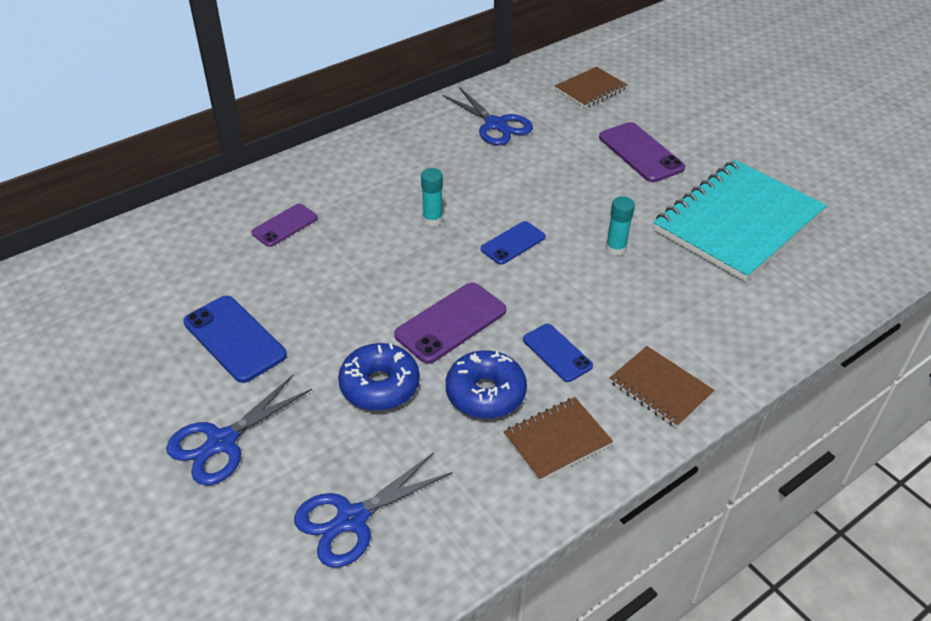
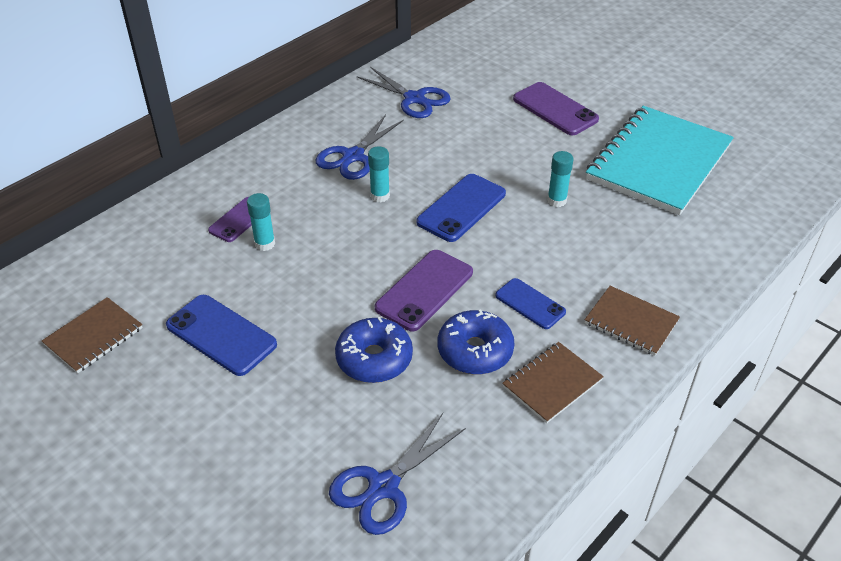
camera: 10 degrees left, 0 degrees up
(222, 442) = (238, 435): blue scissors -> blue scissors (353, 156)
(303, 253) = (265, 244): none -> turquoise glue stick
(513, 243) = (461, 208): blue phone -> blue phone, size x1.57
(590, 89) = (493, 55): brown notebook -> brown notebook (94, 336)

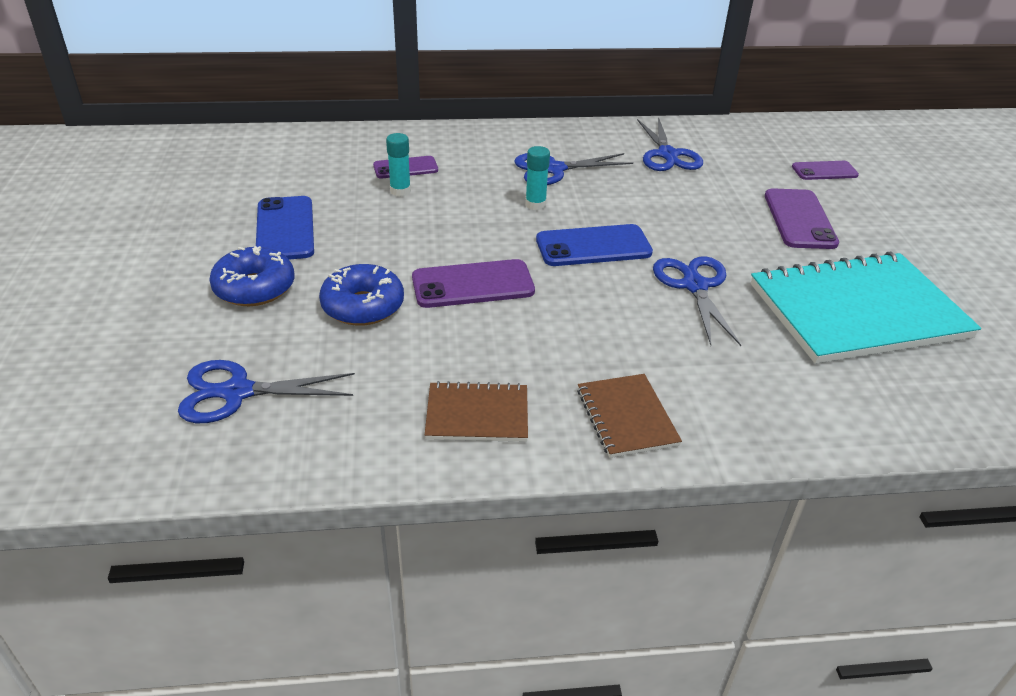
camera: 40 degrees right, 5 degrees down
(94, 336) = (211, 186): brown notebook -> none
(475, 351) = (448, 349): blue donut -> blue donut (254, 288)
(525, 59) = (824, 171): none -> purple phone
(530, 304) = (549, 346): blue phone -> none
(556, 200) = (694, 286): turquoise glue stick -> blue scissors

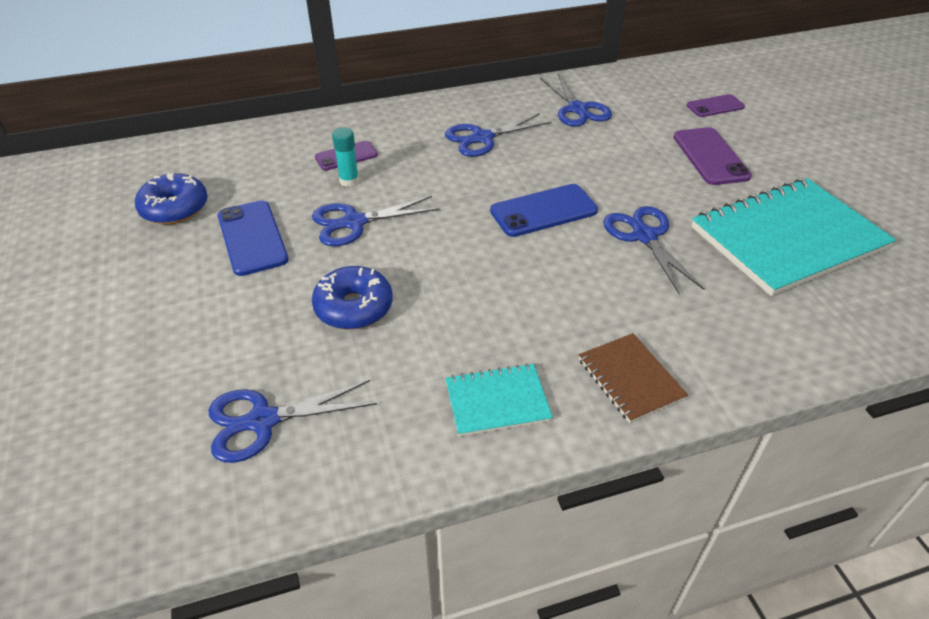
camera: 10 degrees left, 5 degrees up
(254, 288) = (243, 305): blue donut -> blue donut (175, 208)
(391, 229) = (354, 222): none -> blue scissors
(473, 284) = (448, 267): purple phone -> none
(477, 414) = (497, 401): brown notebook -> turquoise notebook
(535, 204) = (478, 176): turquoise glue stick -> none

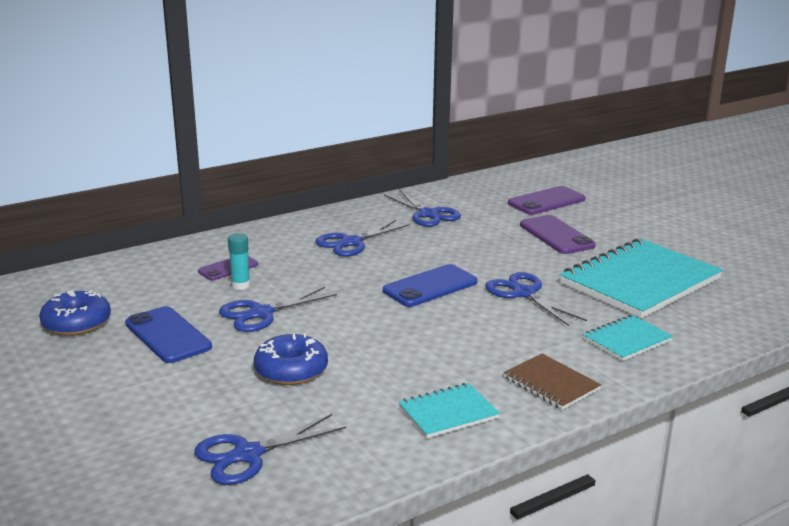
camera: 15 degrees left, 20 degrees down
(715, 106) = (546, 201): purple phone -> purple phone, size x1.57
(743, 326) = (627, 340): none -> turquoise notebook

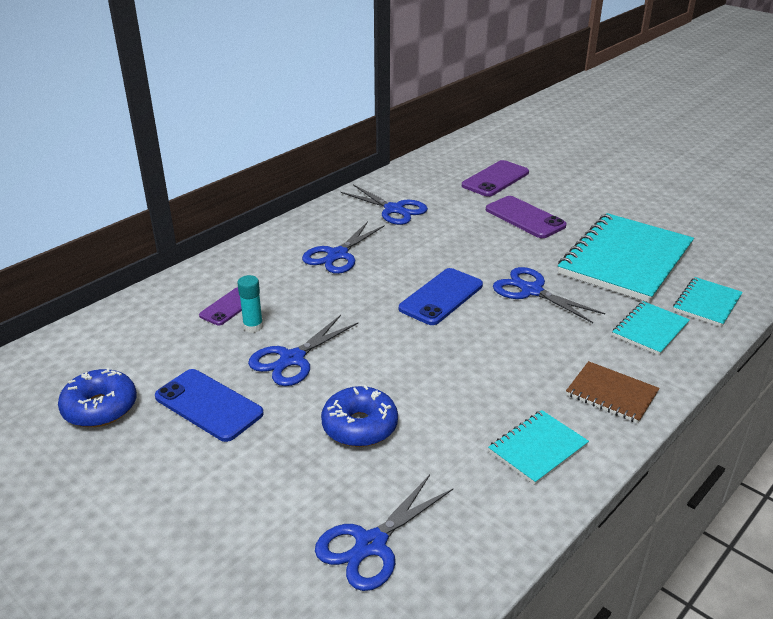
camera: 15 degrees left, 10 degrees up
(704, 327) = (707, 303): none -> turquoise notebook

